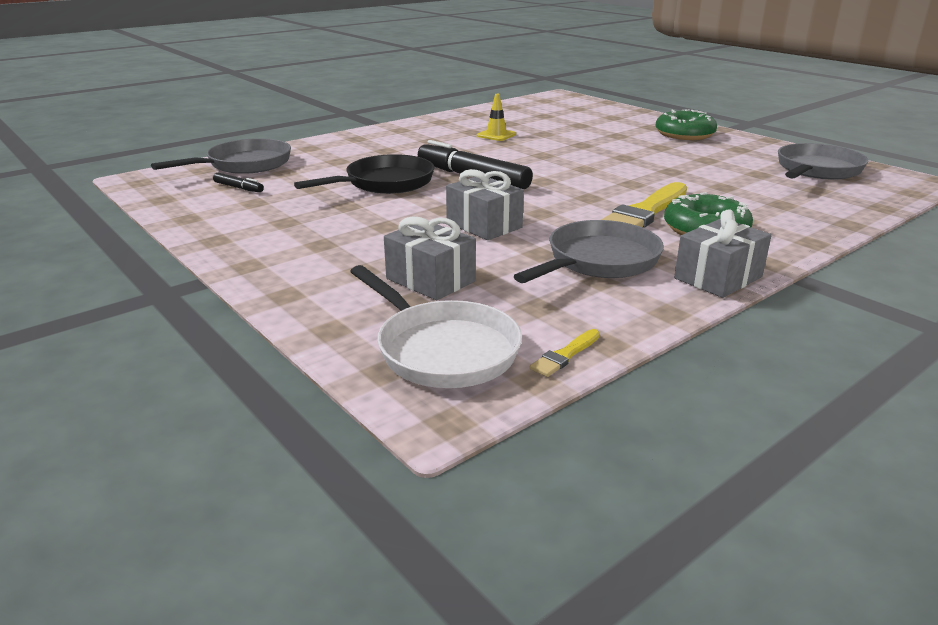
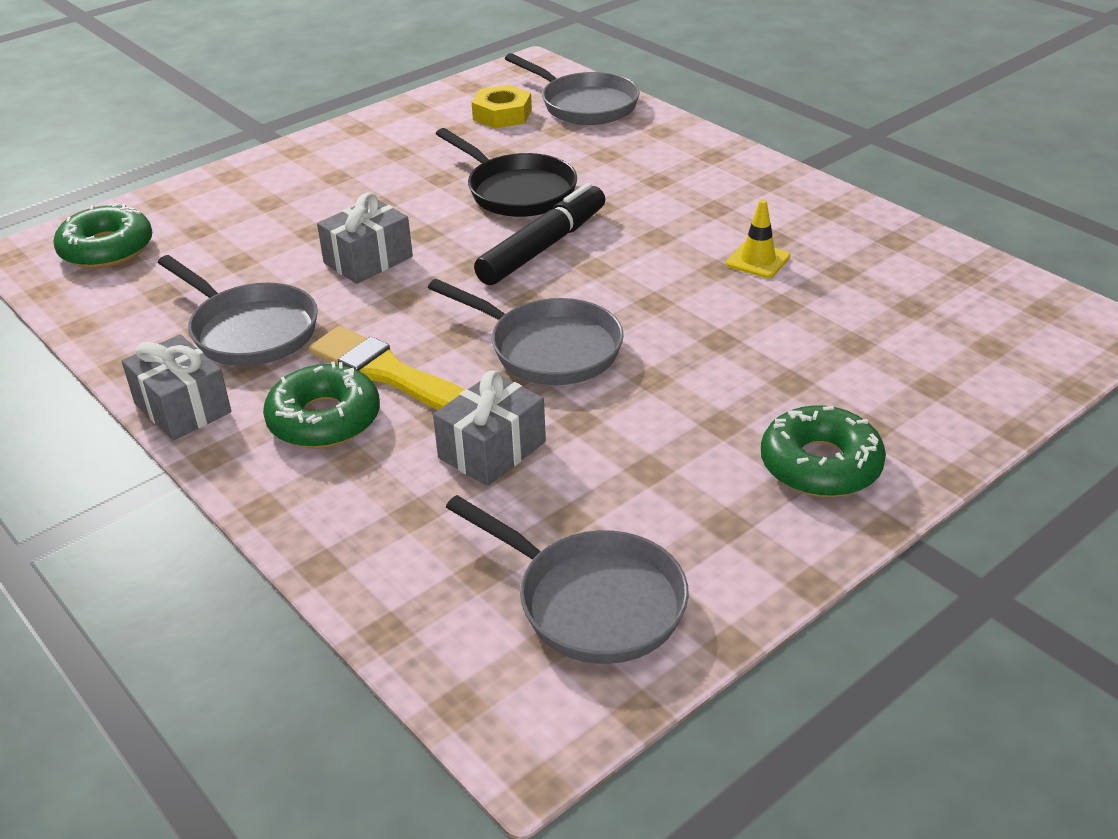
camera: 90 degrees right, 10 degrees up
(238, 188) = (502, 115): black marker -> yellow nut
(430, 280) = (236, 236): grey gift -> grey gift (492, 450)
(442, 349) = (107, 249): white pan -> green donut
(565, 355) = (70, 304): yellow brush -> none
(600, 176) = (548, 348): none -> grey pan

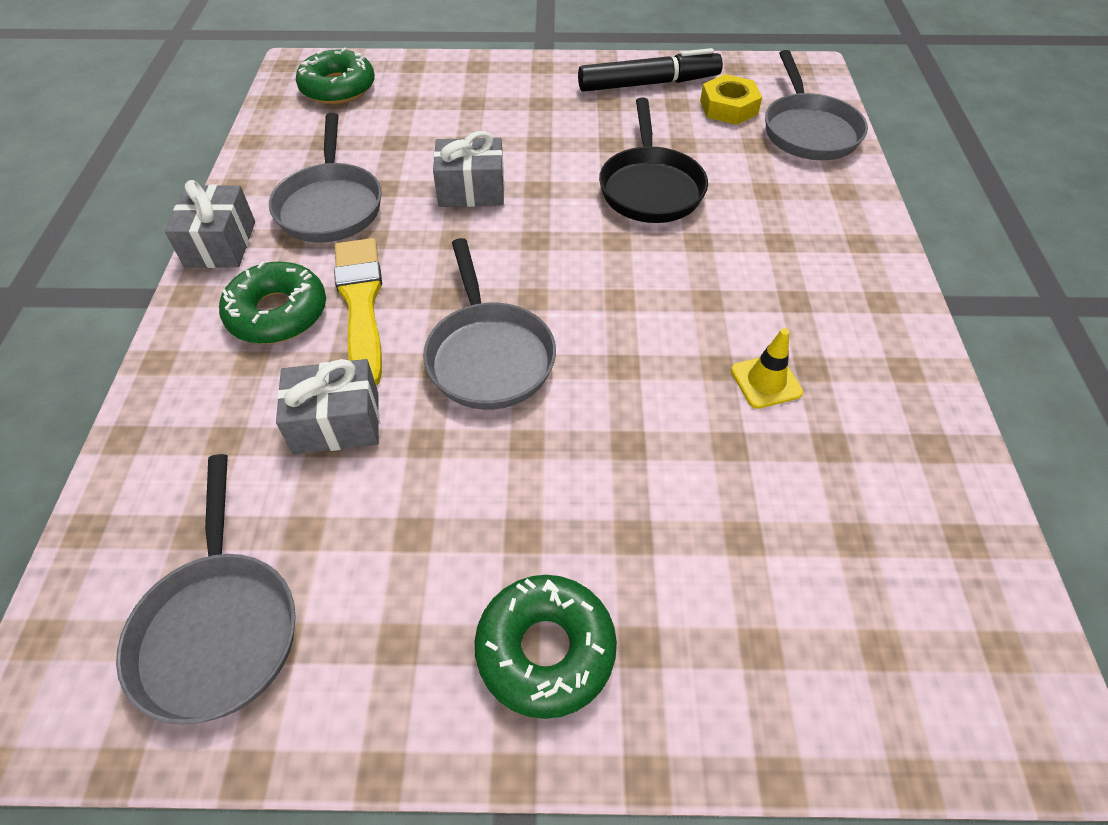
camera: 40 degrees right, 15 degrees up
(542, 247) = (604, 254): black marker -> black marker (648, 84)

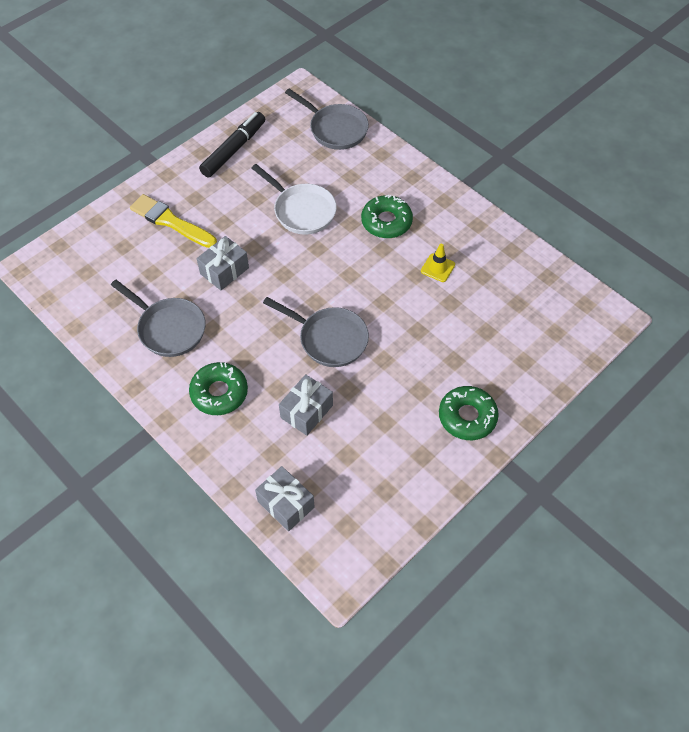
camera: 45 degrees left, 5 degrees up
(219, 627) = (361, 504): grey pan -> none
(220, 244) = (144, 386): grey gift -> grey gift (286, 504)
(338, 88) = (74, 264): green donut -> green donut (386, 222)
(361, 304) = (249, 360): yellow brush -> yellow brush (171, 221)
(650, 187) = (301, 210): black pan -> white pan
(728, 107) = (287, 139): yellow nut -> none

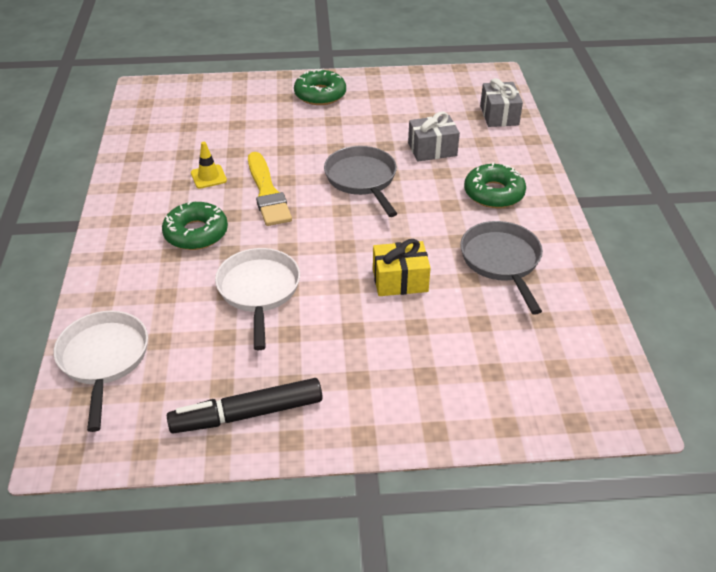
camera: 140 degrees left, 15 degrees down
(171, 221) = (412, 367): yellow brush -> yellow brush (267, 193)
(224, 271) = (400, 280): grey gift -> yellow gift
(335, 129) = (104, 360): grey pan -> white pan

